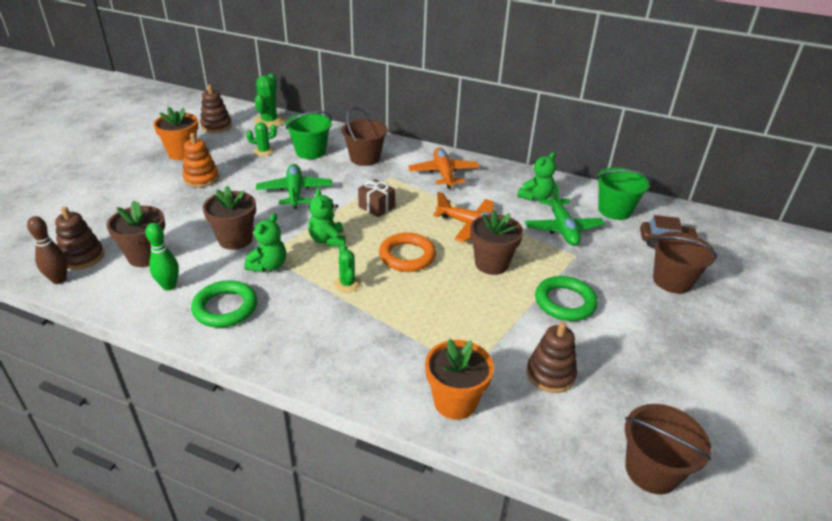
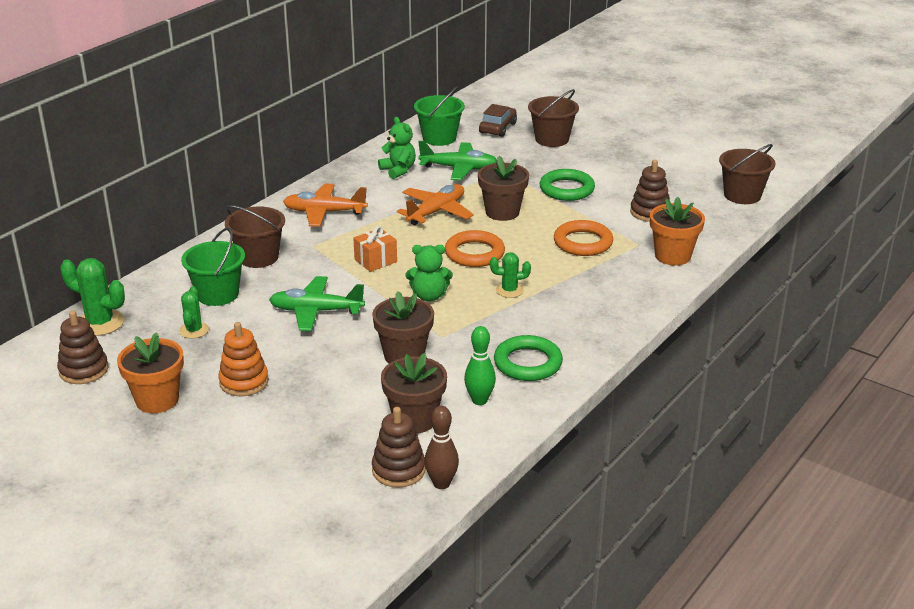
camera: 75 degrees left, 5 degrees down
(268, 266) = (463, 335): green teddy bear -> none
(376, 207) = (375, 261): brown gift -> orange gift
(455, 324) = (583, 243): none -> orange ring

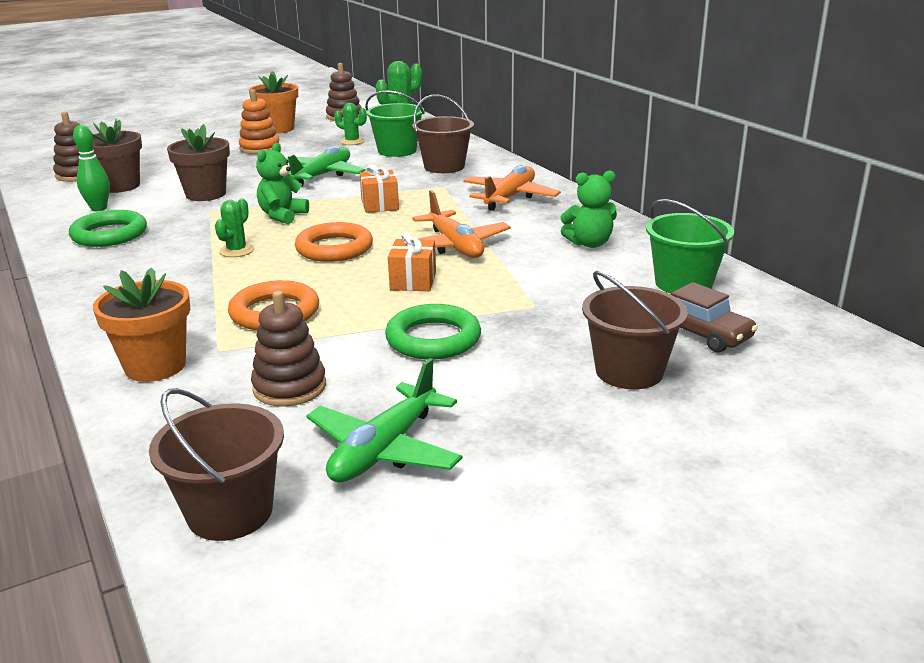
camera: 115 degrees right, 5 degrees down
(441, 483) = (38, 183): brown bowling pin -> none
(459, 168) = (567, 279): green plane -> green plane (384, 449)
(502, 212) = (413, 281): brown flower pot -> orange gift

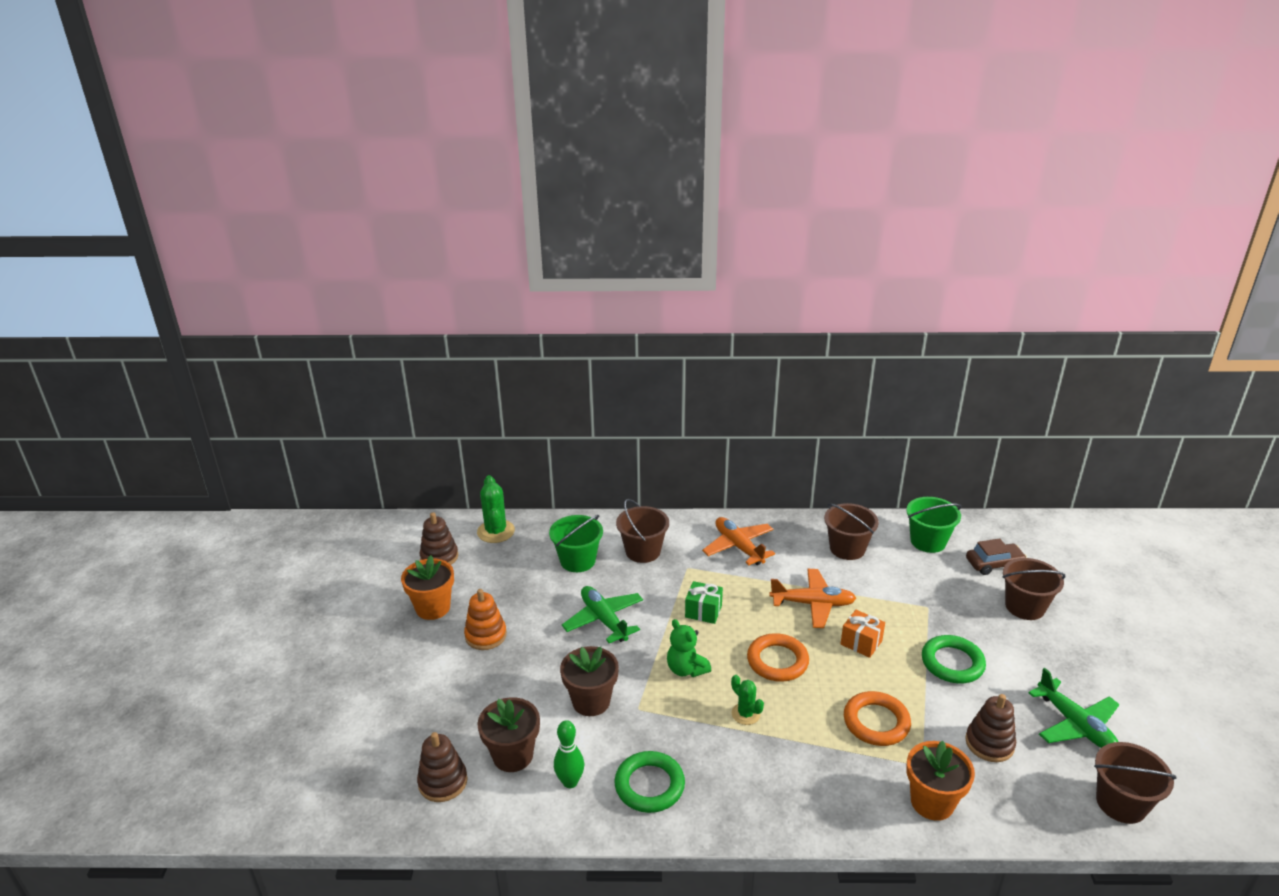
camera: 60 degrees left, 5 degrees up
(352, 141) = (525, 576): green cactus -> none
(380, 205) = (703, 611): orange gift -> green gift
(589, 243) = (847, 548): green teddy bear -> brown bucket

